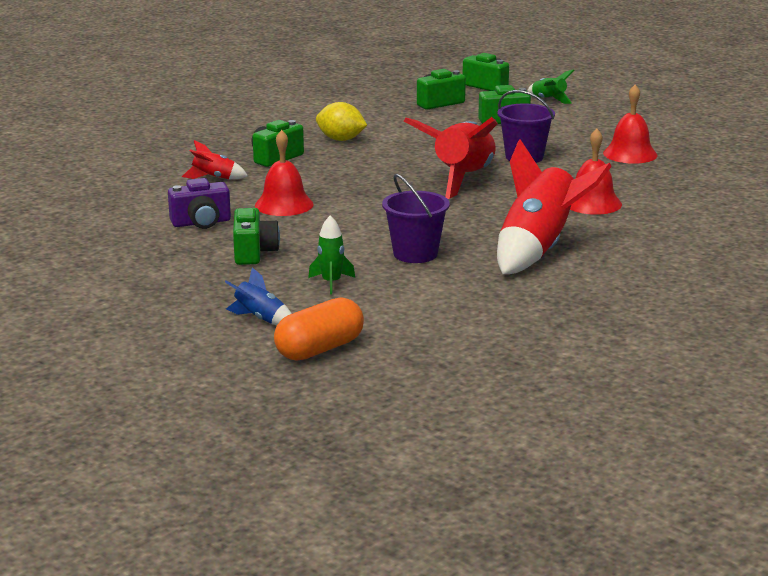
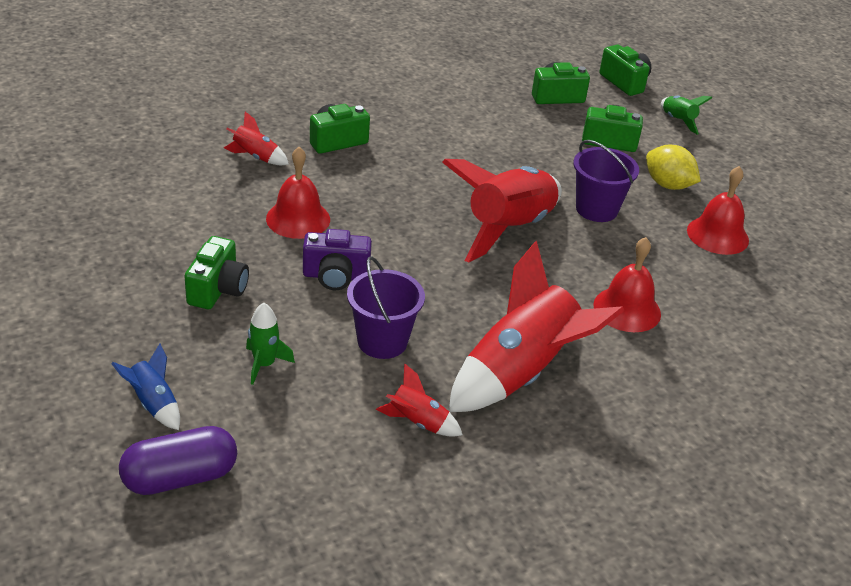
camera: 15 degrees right, 15 degrees up
(201, 223) = (198, 225): purple camera -> purple camera (336, 276)
(319, 349) = (180, 477): orange capsule -> purple capsule
(341, 139) = (420, 129): yellow lemon -> yellow lemon (668, 185)
(481, 287) = (418, 422): none -> red rocket

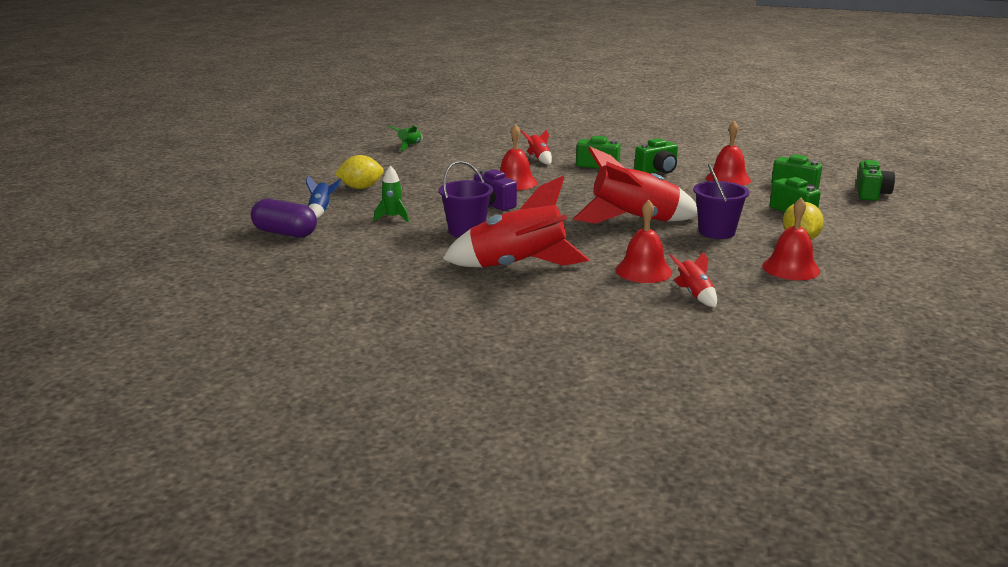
camera: 50 degrees right, 15 degrees down
(128, 325) = (361, 188): none -> yellow lemon
(218, 289) = (424, 191): green camera -> green camera (657, 171)
(418, 422) = (423, 260): red rocket -> red rocket (695, 295)
(488, 110) = (728, 179): none -> red bell
(677, 121) = (879, 218): green rocket -> green rocket (409, 146)

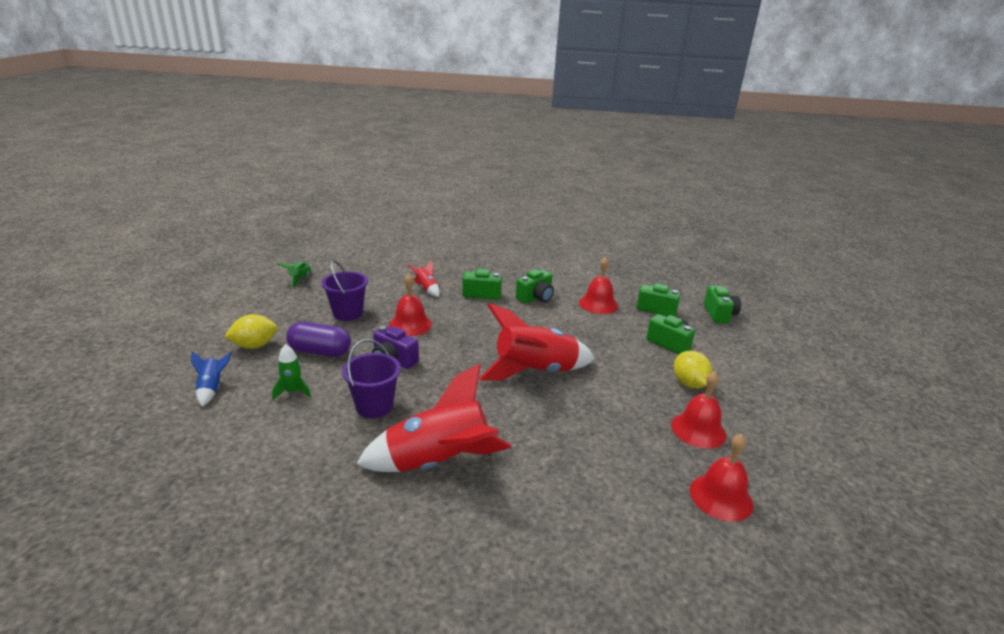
camera: 15 degrees left, 5 degrees up
(285, 233) = (170, 433): purple capsule -> purple capsule (320, 351)
(643, 271) = (566, 452): red bell -> red bell (721, 497)
(695, 295) = (627, 487): red rocket -> none
(716, 232) = (614, 381): purple bucket -> purple bucket (348, 313)

